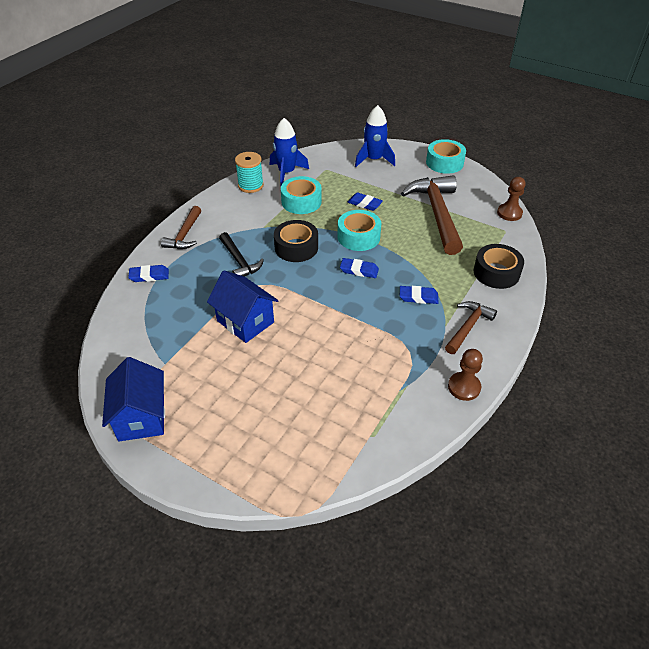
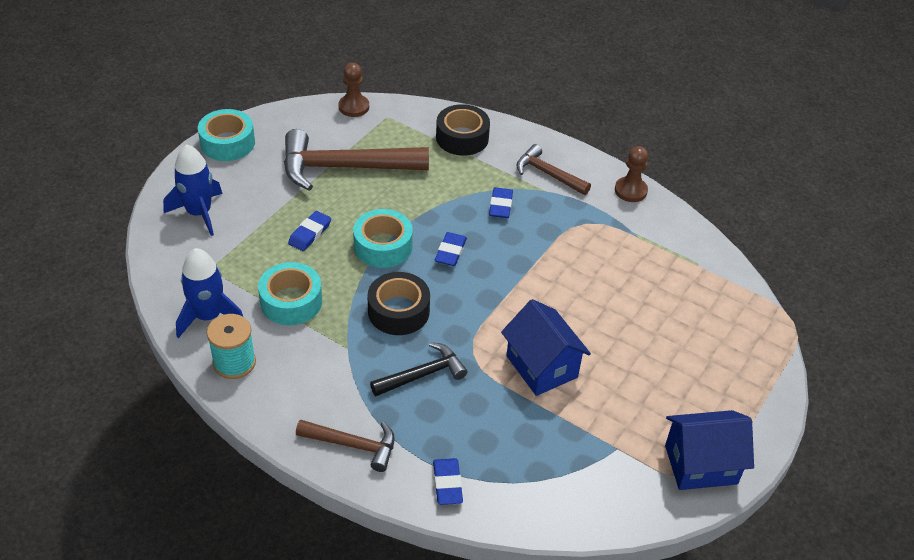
camera: 90 degrees left, 0 degrees up
(245, 321) = (541, 366): blue house -> blue house turned 75 degrees counterclockwise

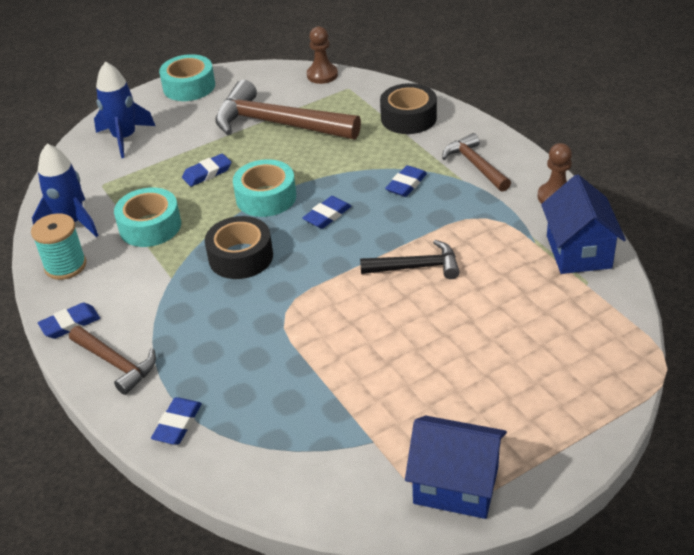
camera: 30 degrees right, 5 degrees down
(281, 419) = (70, 324): none -> blue eraser
(422, 375) = (224, 318): black hammer -> black hammer (416, 267)
(541, 366) = (346, 341): blue house -> blue house (578, 252)

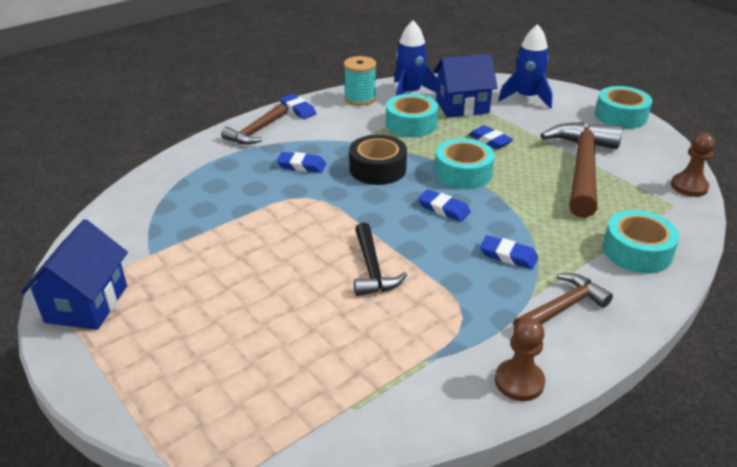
camera: 80 degrees right, 5 degrees down
(177, 424) = (191, 163): blue eraser -> blue eraser (301, 165)
(408, 118) = (637, 251): black tape -> turquoise tape
(578, 252) = (412, 400): blue house -> blue house (462, 106)

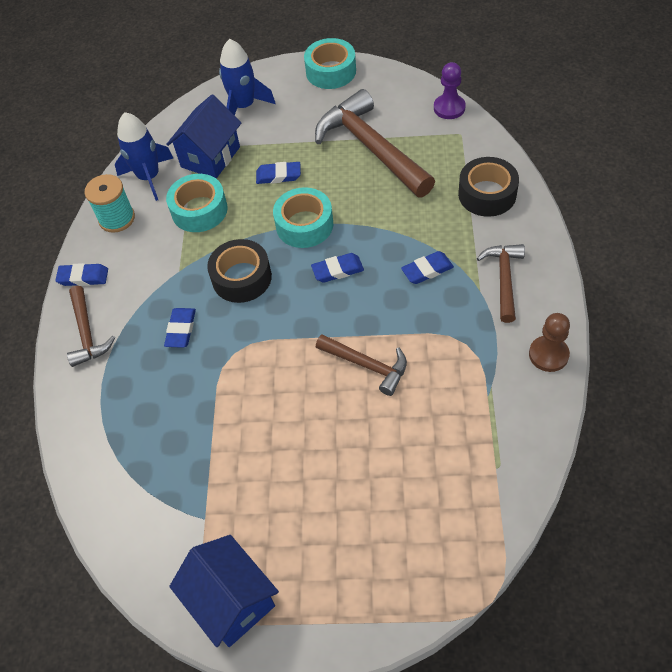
camera: 45 degrees left, 20 degrees up
(301, 165) = (181, 329): blue eraser -> blue eraser turned 45 degrees counterclockwise
(372, 269) = (367, 365): black hammer -> brown hammer
(637, 251) = (487, 194): turquoise tape -> black tape
(689, 186) = (449, 108): brown pawn -> purple pawn

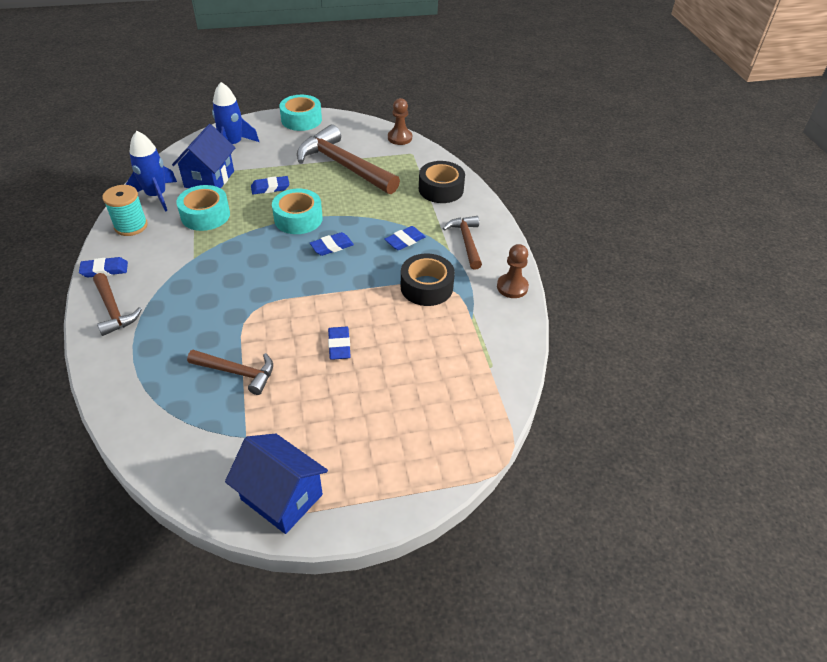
camera: 20 degrees left, 10 degrees down
(181, 329) = (202, 299): blue eraser -> blue eraser (339, 345)
(242, 278) = (250, 258): black tape -> black tape (426, 287)
(367, 365) = (369, 309): brown hammer -> brown hammer (237, 372)
(449, 108) = (400, 138): purple pawn -> brown pawn

